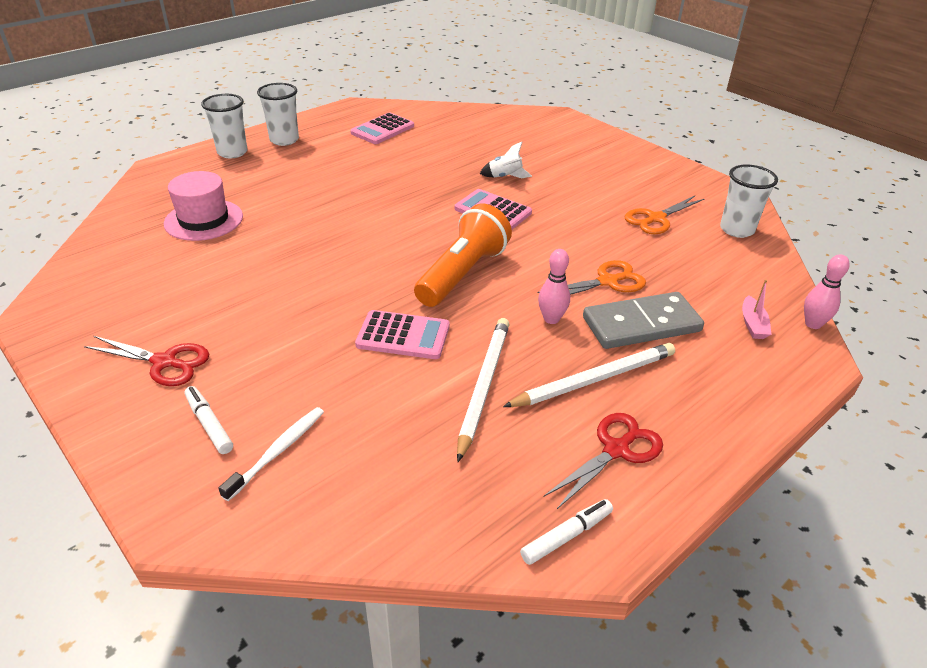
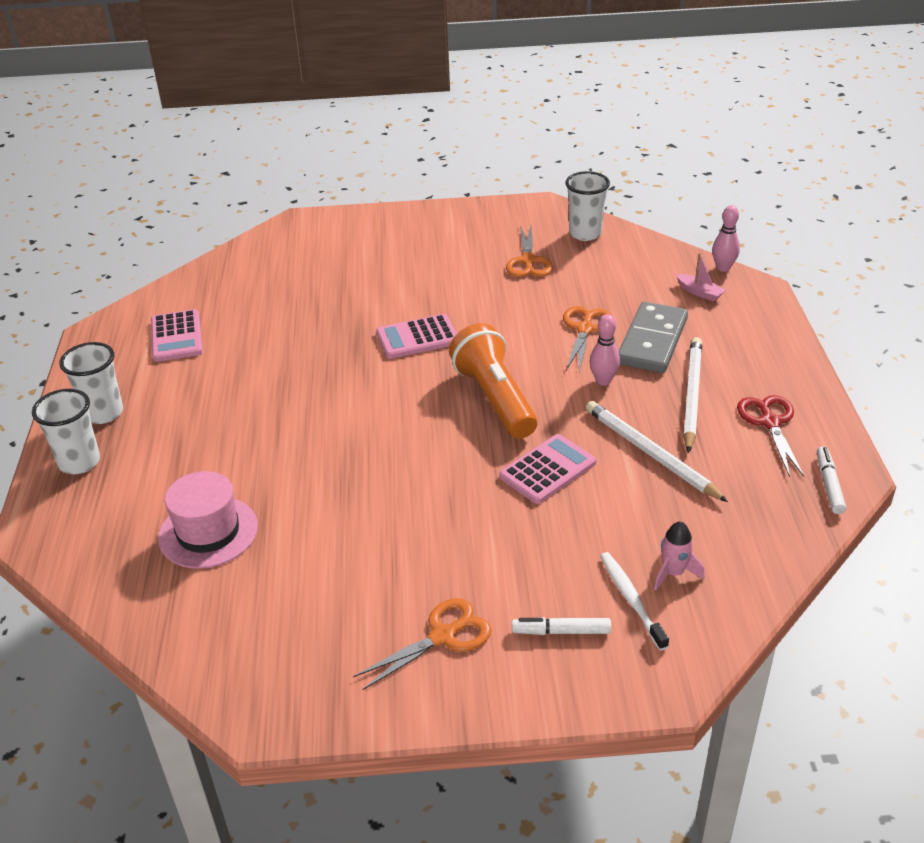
camera: 50 degrees left, 0 degrees up
(164, 362) = (443, 636): red scissors -> orange scissors
(333, 466) = (673, 573): none -> pink rocket
(505, 177) = (369, 304): white rocket -> none

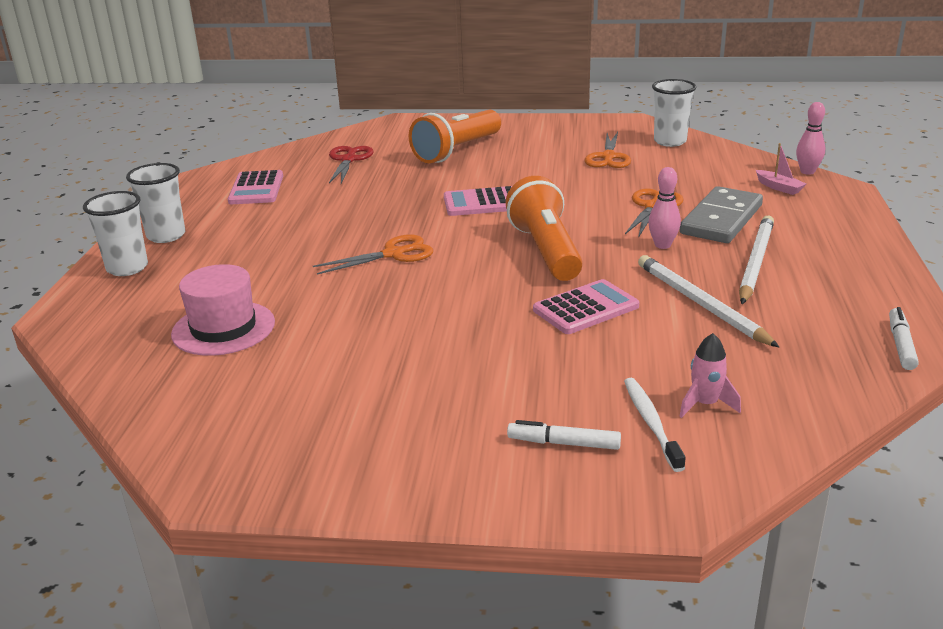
camera: 10 degrees right, 10 degrees down
(372, 263) = (457, 151): none -> orange flashlight
(443, 636) = (431, 434): orange scissors -> orange scissors (393, 254)
(770, 422) = (839, 289): red scissors -> red scissors (348, 160)

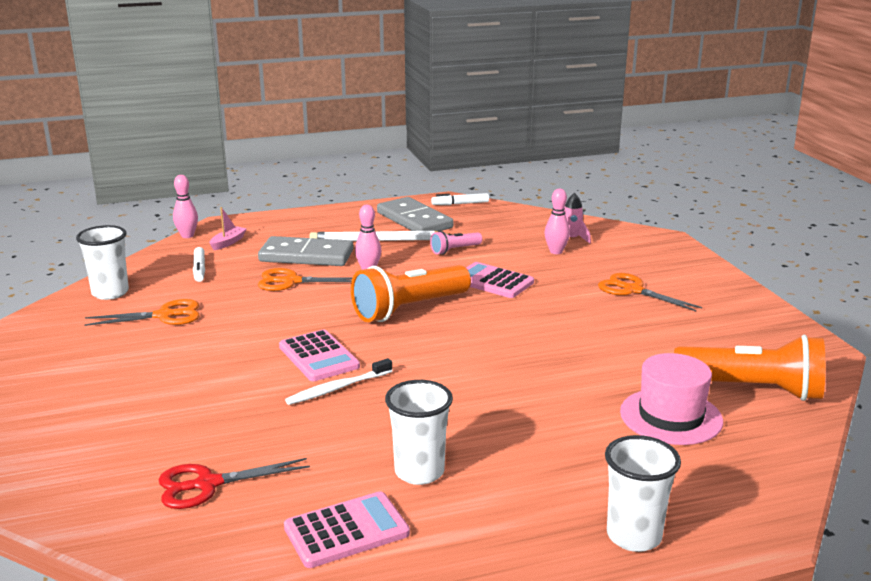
camera: 115 degrees left, 5 degrees down
(166, 236) = (535, 547): white cup -> white cup (419, 472)
(393, 254) = (466, 374): orange scissors -> orange scissors (633, 290)
(457, 151) = (157, 407): orange flashlight -> orange flashlight (752, 389)
(564, 443) = (649, 266): white marker -> white marker (199, 269)
(651, 423) = (604, 249): white toothbrush -> white toothbrush (338, 388)
(660, 377) = (556, 252): none -> pink bowling pin
(700, 304) = (455, 250): white pencil -> pink flashlight
(828, 296) = (414, 220): none -> grey domino

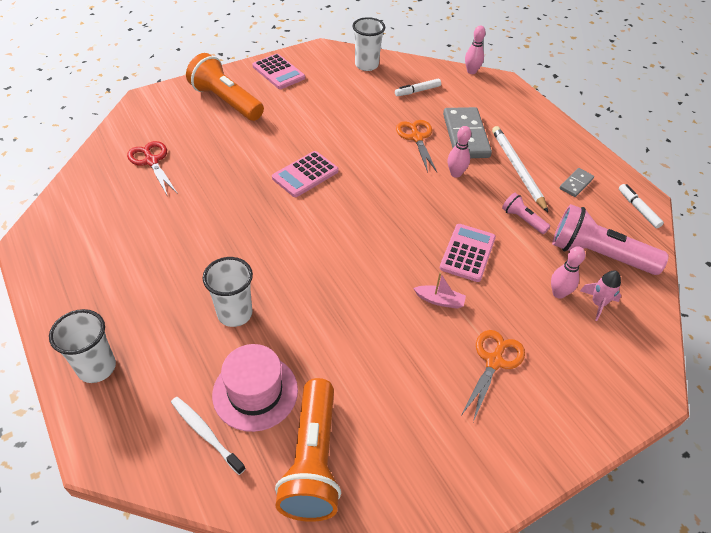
camera: 75 degrees right, 25 degrees up
(164, 315) = (342, 95): orange scissors -> none
(228, 242) = (469, 92): pink boat -> pink boat (440, 300)
(338, 388) = (265, 192): white toothbrush -> white toothbrush (206, 434)
(346, 530) = (108, 225): pink calculator -> pink calculator (278, 72)
(409, 309) = (394, 208): orange flashlight -> orange flashlight (226, 101)
(414, 220) = (576, 184): grey domino -> grey domino, size x0.50
(419, 472) = (168, 247): white cup -> white cup (235, 314)
(512, 229) = (598, 255): none -> pink flashlight

